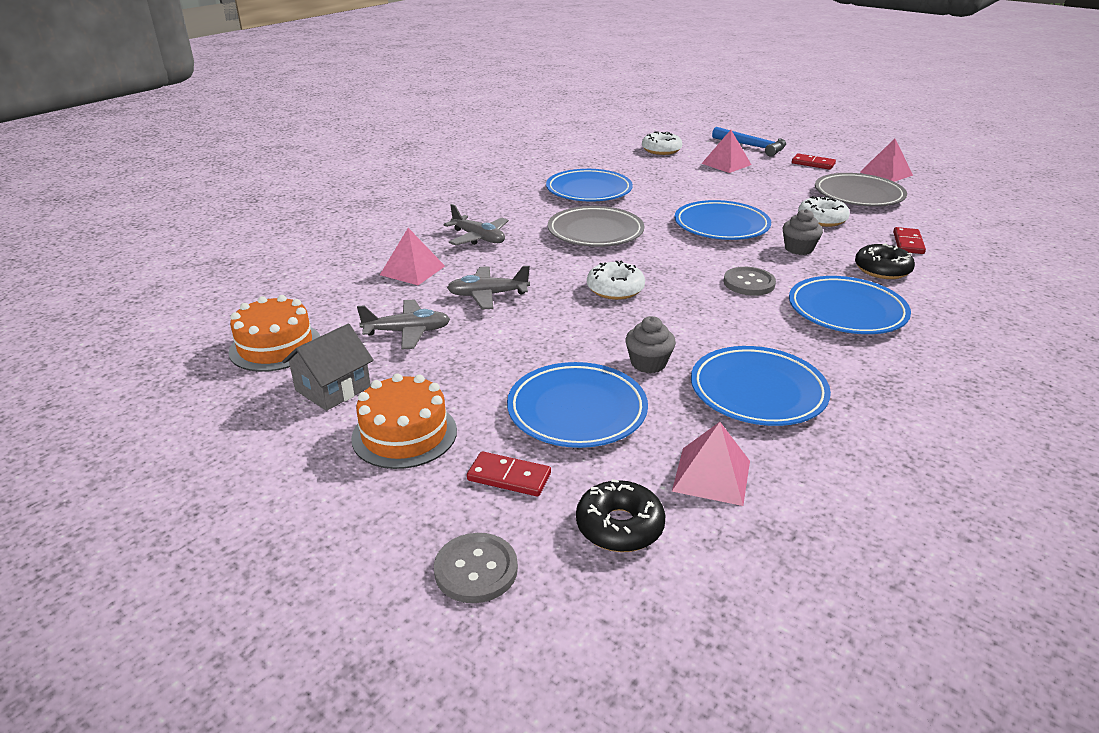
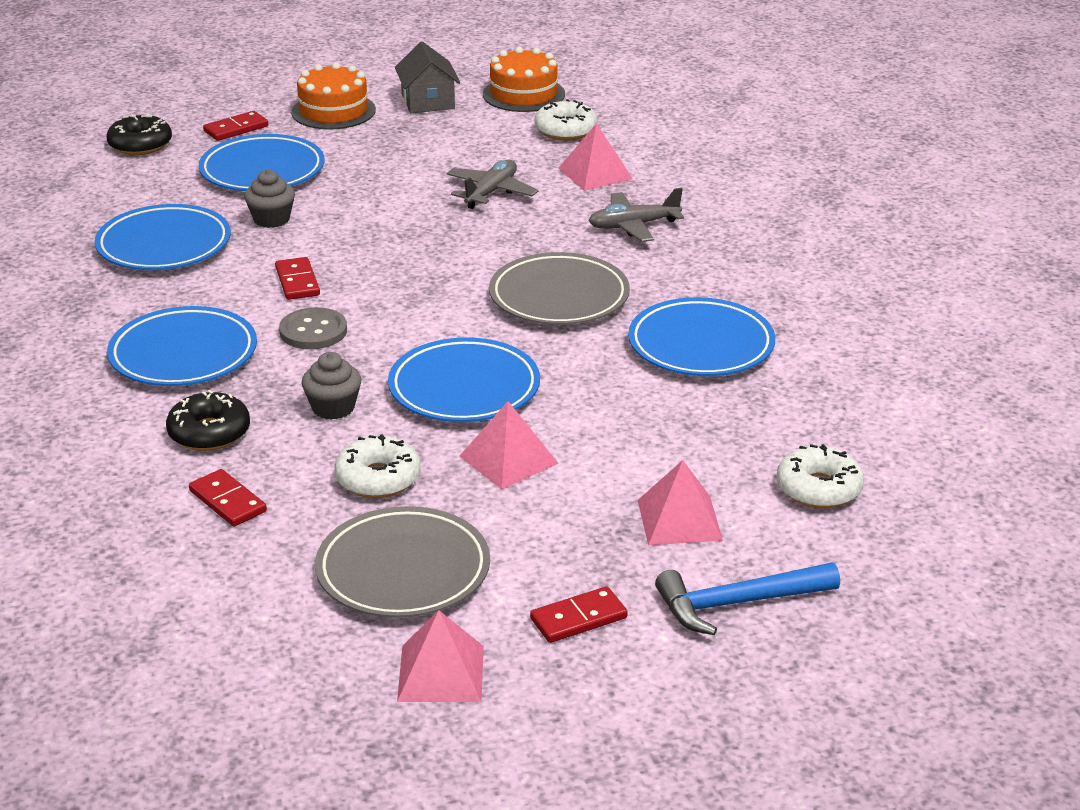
camera: 125 degrees right, 0 degrees up
(407, 332) = (473, 143): grey plane -> none
(476, 570) = (181, 100): grey button -> none
(615, 289) = (411, 255): white donut -> white donut (565, 130)
(709, 312) = (297, 281): none -> red domino
(711, 475) = (124, 188): pink pyramid -> pink pyramid (508, 459)

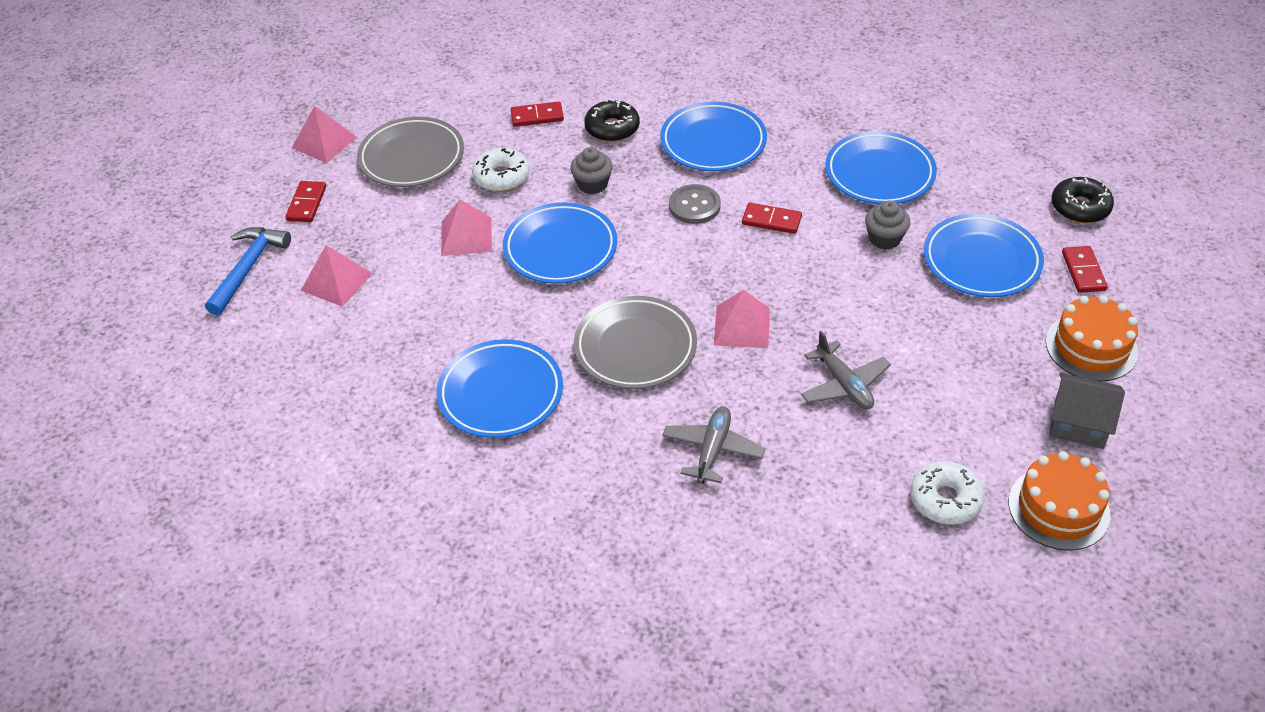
camera: 125 degrees right, 15 degrees up
(595, 173) = (833, 475): pink pyramid -> pink pyramid (742, 326)
(819, 489) = (294, 361): white donut -> none

